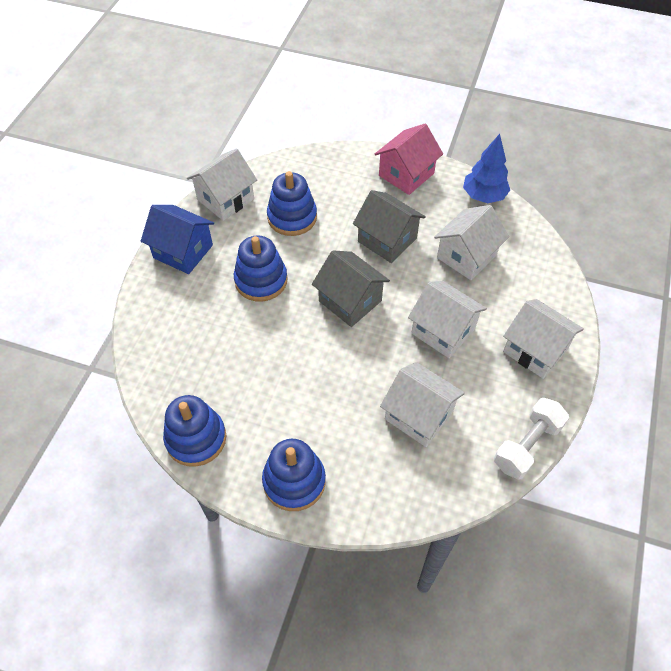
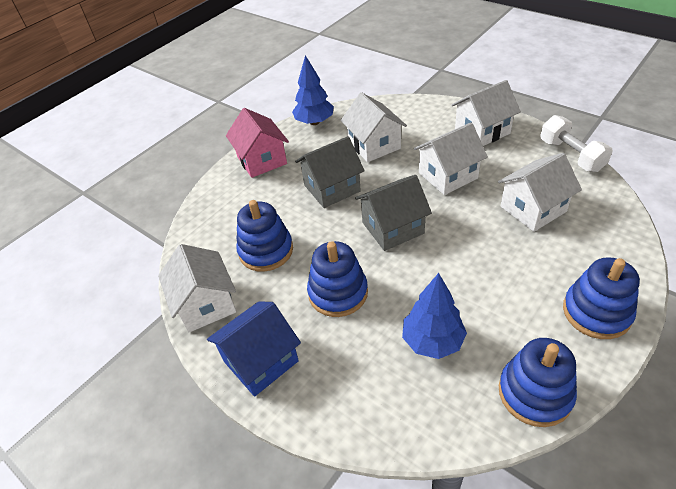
camera: 65 degrees left, 10 degrees down
(229, 358) = (432, 341): none -> blue tree

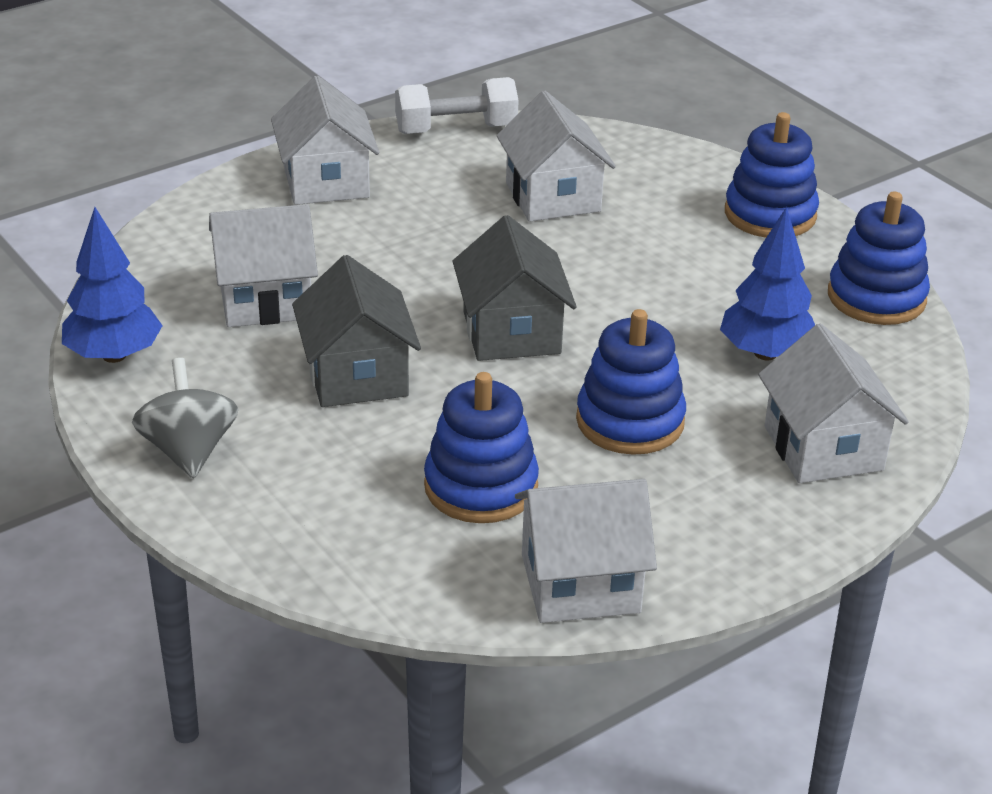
camera: 80 degrees left, 10 degrees down
(260, 361) = (739, 530): blue house -> none
(262, 160) = (189, 451): pink house -> grey spinning top
(448, 175) = (418, 246): white house -> white house (823, 448)

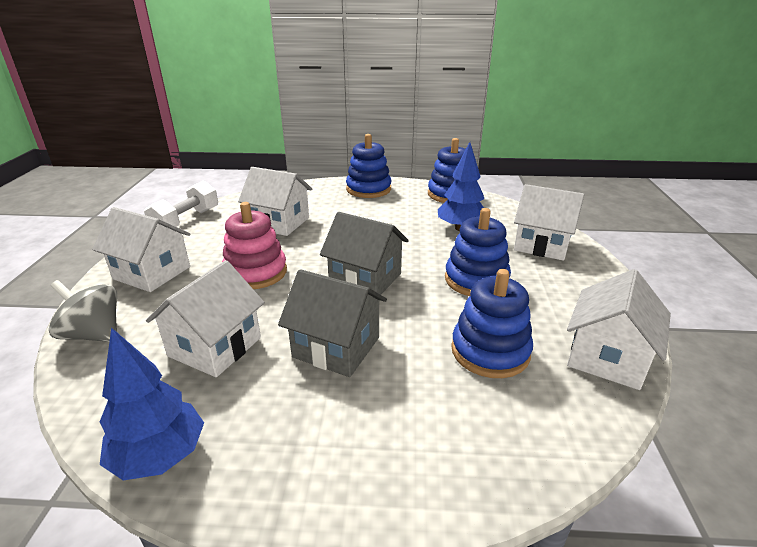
camera: 50 degrees left, 5 degrees down
(189, 451) = (323, 473): grey spinning top -> grey spinning top (94, 334)
(418, 247) = (255, 272): none -> pink stacking toy

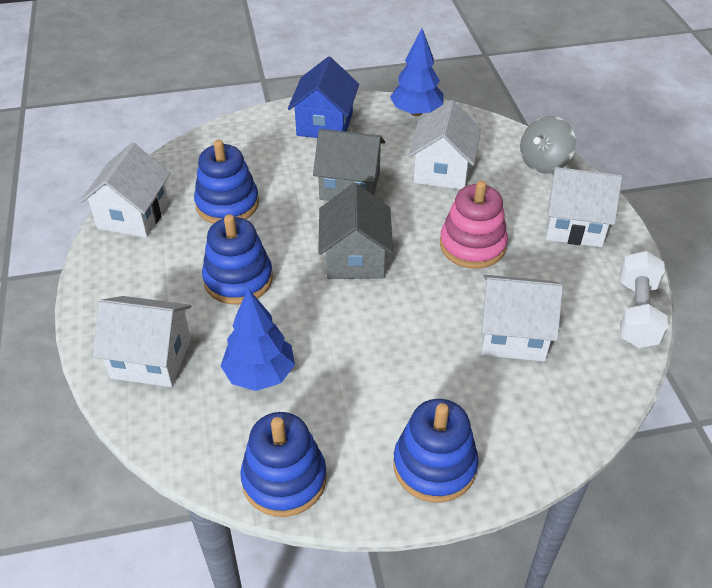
camera: 165 degrees right, 15 degrees up
(94, 334) = (544, 163): grey spinning top -> grey spinning top turned 120 degrees clockwise
(323, 463) = (325, 124): none -> blue house
(365, 279) = (355, 258): grey house -> grey house turned 75 degrees clockwise

